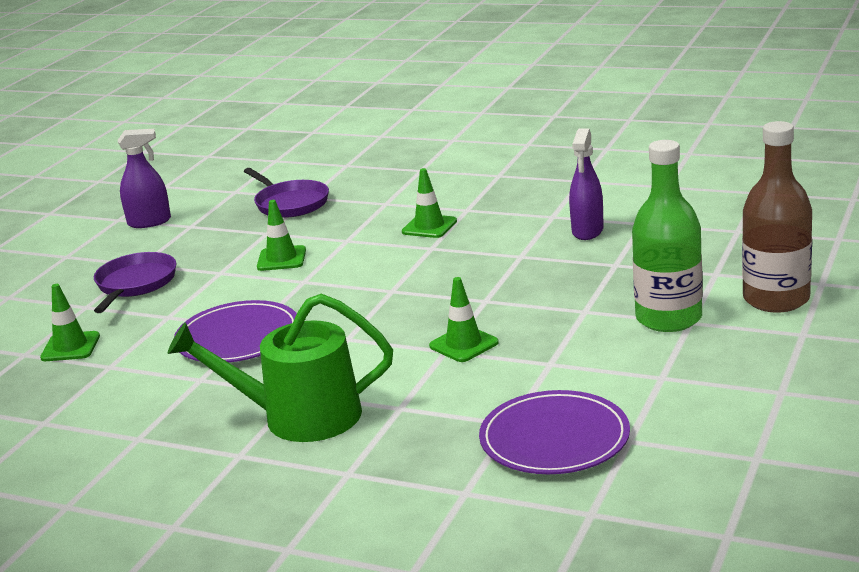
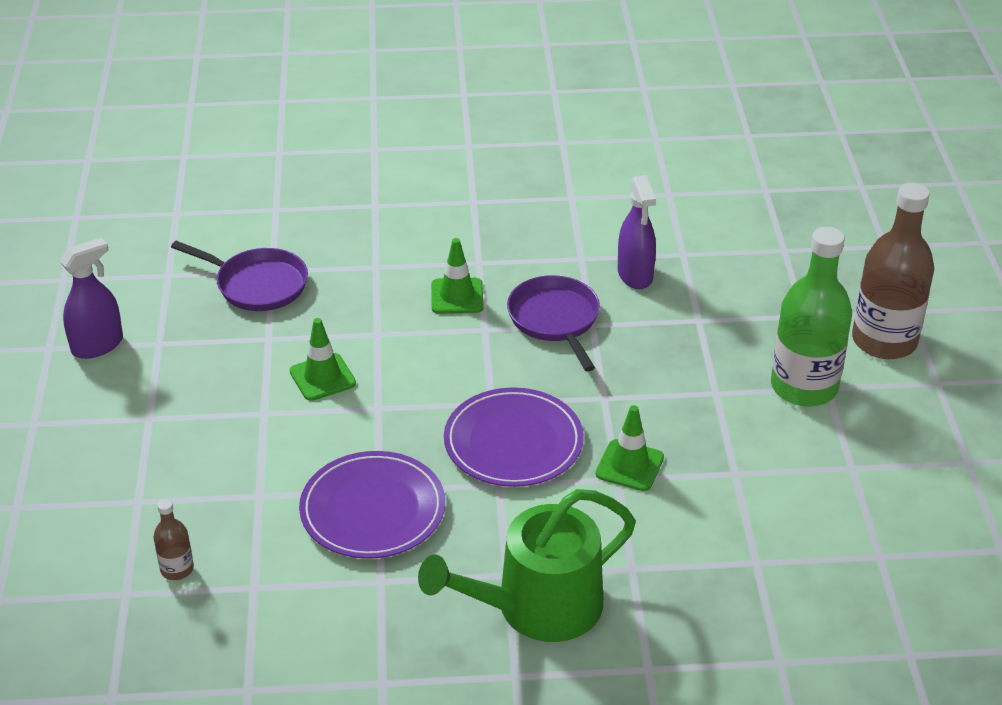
camera: 30 degrees left, 15 degrees up
(70, 347) = (177, 569): green traffic cone -> brown bottle
(135, 284) = (171, 452): purple pan -> purple pan (555, 320)
(554, 438) = (811, 571): purple plate -> purple plate (513, 442)

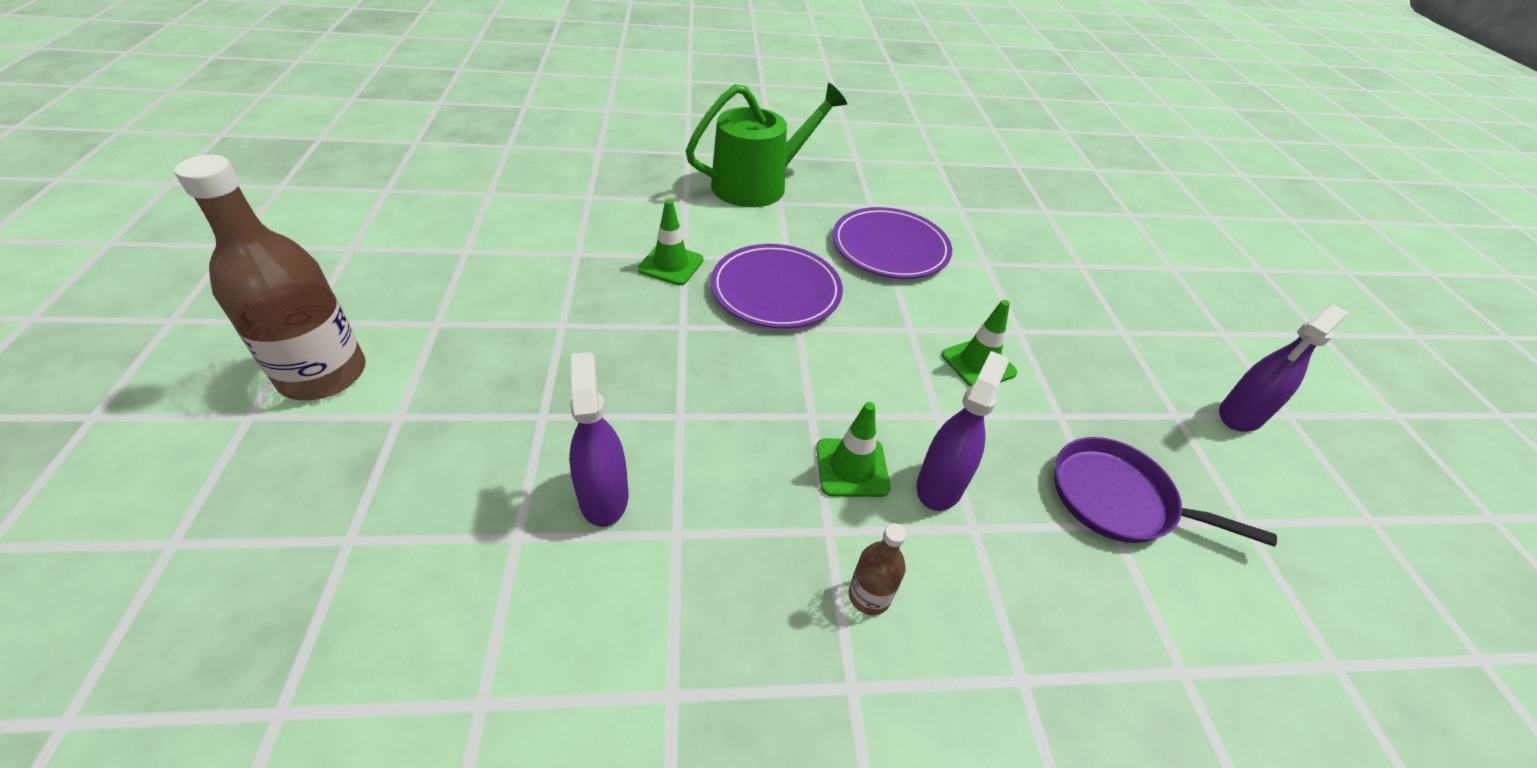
camera: 175 degrees right, 5 degrees up
(177, 569) = (1020, 221): brown bottle -> brown bottle (869, 596)
(392, 288) = (940, 485): none -> purple spray bottle
(555, 320) = (725, 425): purple pan -> none
(804, 387) = (461, 325): green bottle -> none

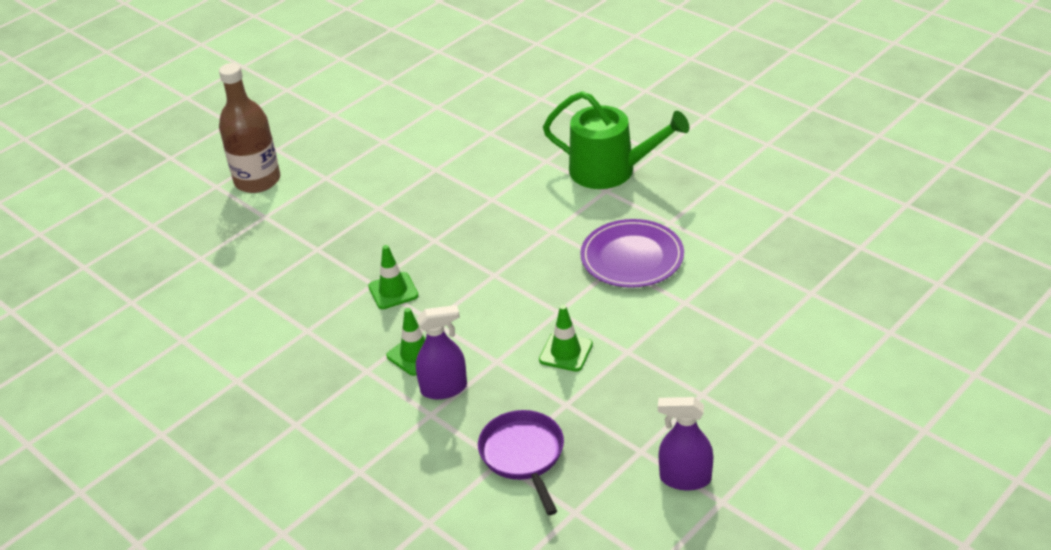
camera: 55 degrees right, 5 degrees down
(603, 496) = (299, 298): purple spray bottle -> none
(671, 265) = (476, 201): green traffic cone -> green traffic cone (393, 291)
(776, 290) = (514, 247): purple plate -> none
(869, 596) = (346, 403): brown bottle -> none

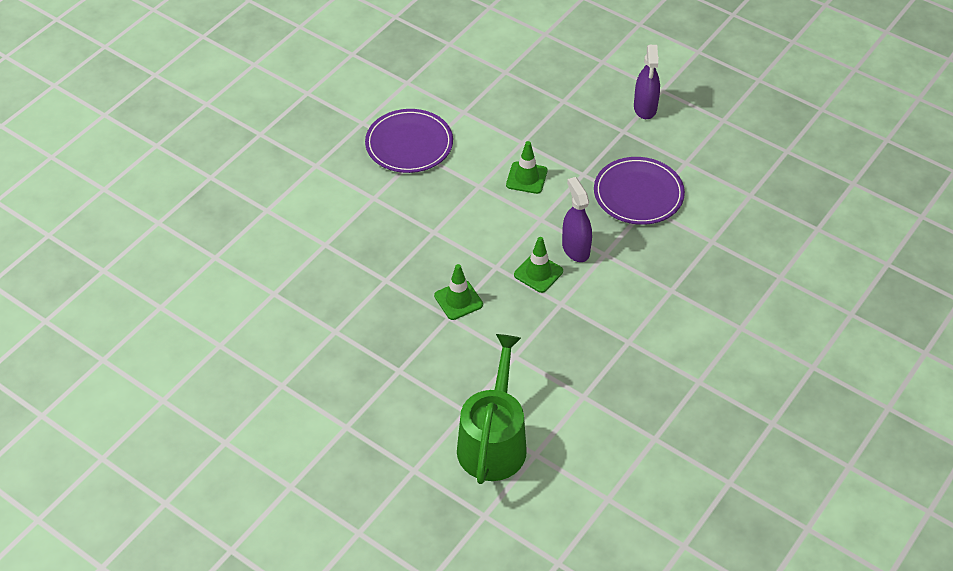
camera: 100 degrees left, 10 degrees up
(257, 180) = (283, 447): brown bottle -> none
(523, 455) = (638, 194): purple pan -> purple plate
(610, 170) = (285, 163): green watering can -> green watering can (493, 442)

